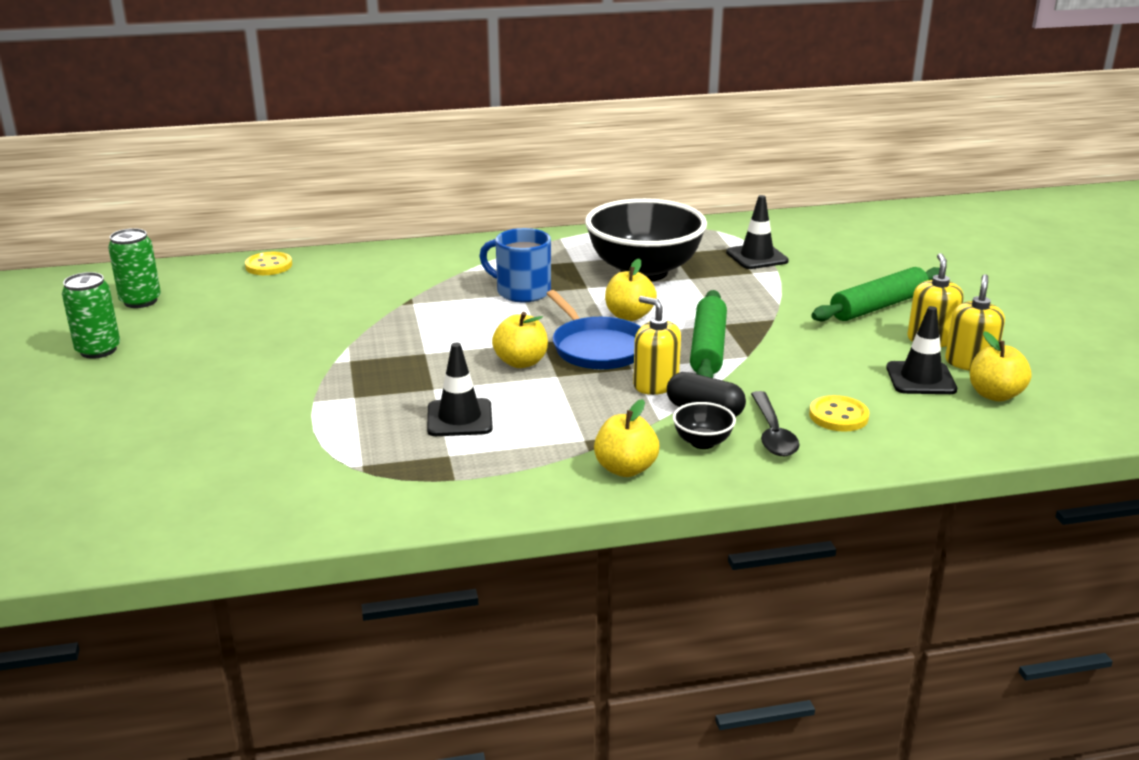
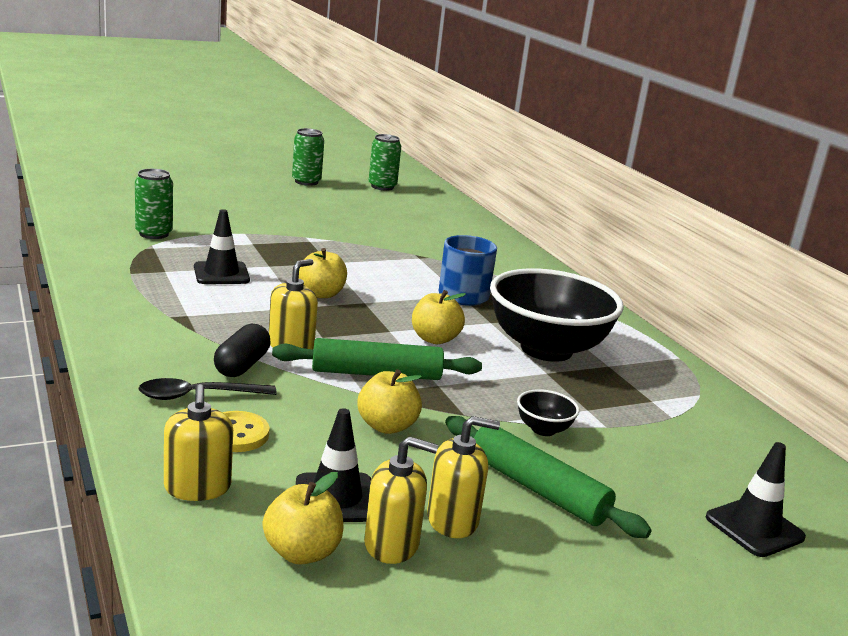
camera: 75 degrees right, 5 degrees down
(269, 266) = (461, 214): yellow button -> none
(307, 465) = (154, 234): none -> green can
(597, 348) = (359, 323): blue pan -> none
(625, 469) = (137, 329): yellow apple -> yellow apple (387, 426)
(702, 442) = (181, 361): black bowl -> black bowl (543, 429)
(757, 257) = (636, 415): black traffic cone -> black traffic cone (754, 527)
(929, 434) = (197, 487): none -> yellow soap dispenser

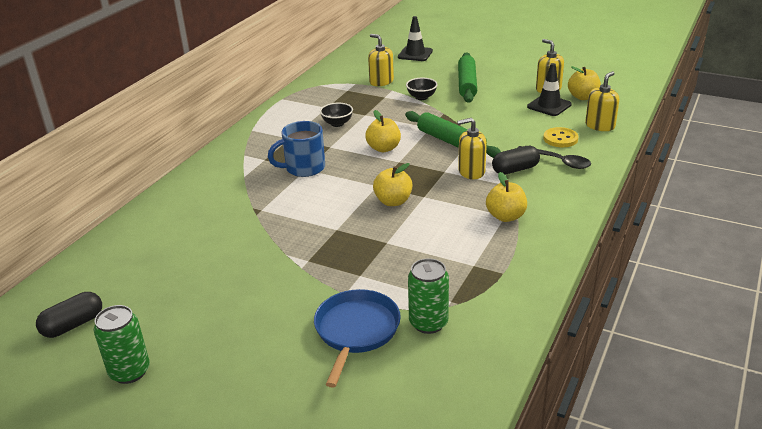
camera: 125 degrees left, 10 degrees up
(202, 220) = (356, 331): none -> blue pan
(221, 274) = (435, 246): black traffic cone -> none
(382, 187) = (73, 325): green can -> black capsule
(387, 426) = (487, 120): yellow apple -> yellow apple (505, 216)
(453, 520) = (515, 87): yellow soap dispenser -> yellow soap dispenser (381, 81)
(546, 349) = (337, 123): black bowl -> black bowl, size x0.40

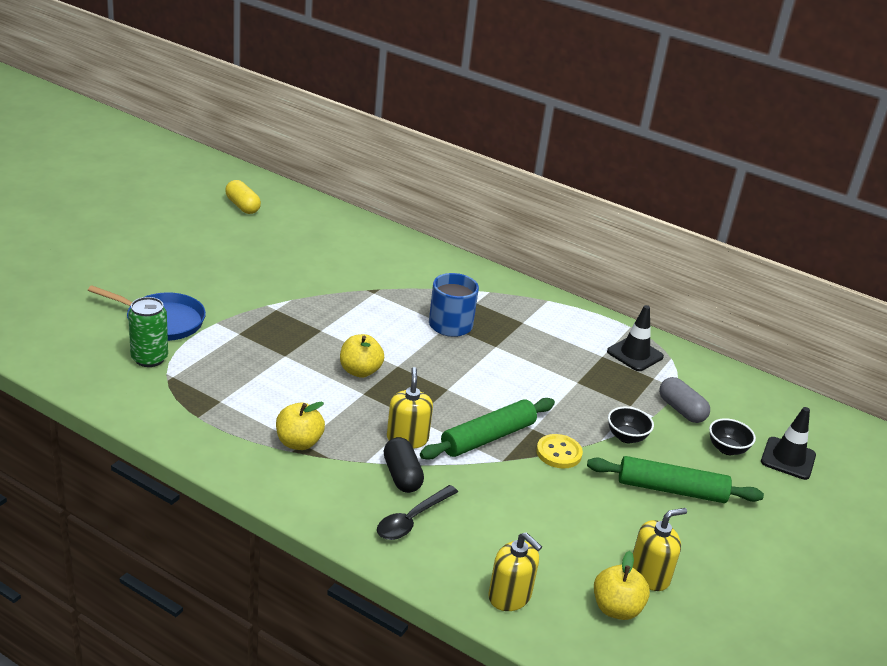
camera: 90 degrees right, 0 degrees up
(73, 325) = (242, 206): black capsule -> yellow capsule
(130, 371) = (175, 226): green can -> none
(337, 123) = (555, 358): black bowl -> black bowl (727, 449)
(381, 81) = (681, 410): yellow soap dispenser -> grey capsule
(383, 148) = (483, 383): yellow apple -> none
(549, 106) = (587, 559): black traffic cone -> black traffic cone (635, 354)
(560, 139) = (476, 540): yellow button -> yellow button (559, 453)

